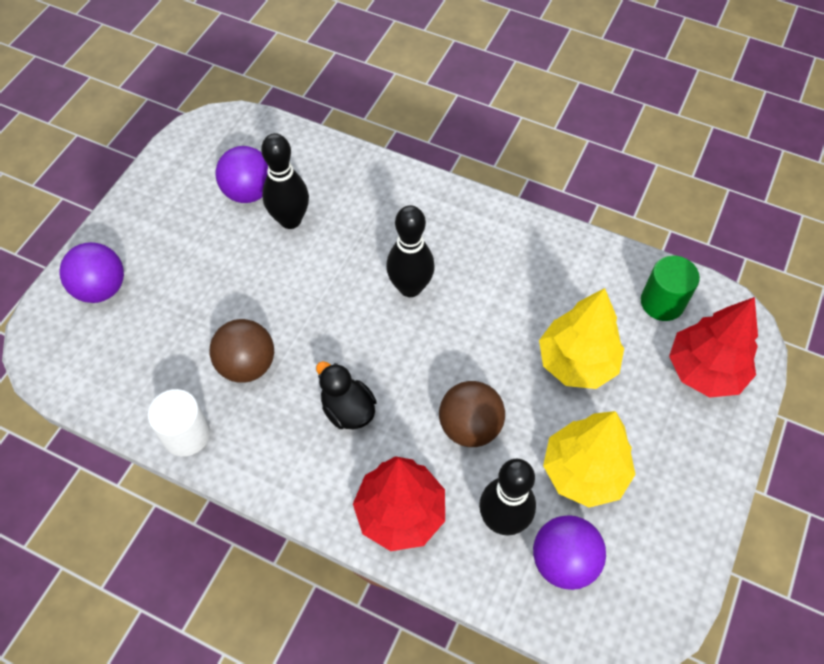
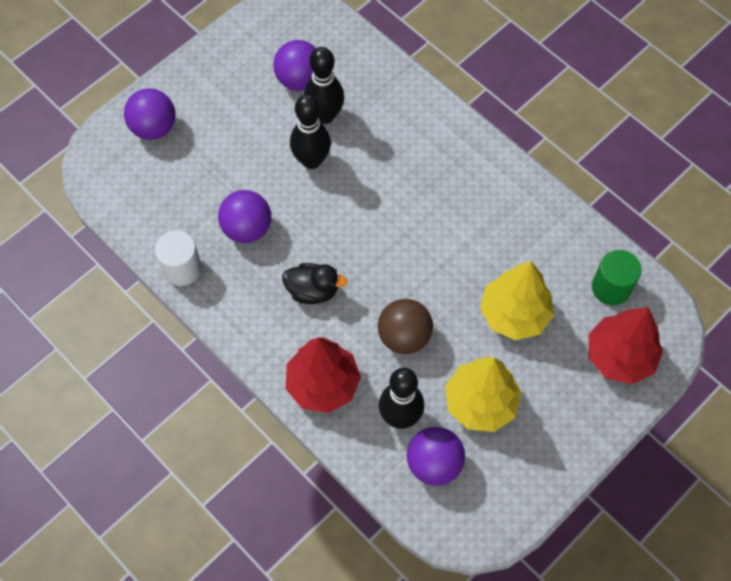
camera: 20 degrees right, 5 degrees up
(247, 365) = (247, 228): brown ball -> purple ball
(348, 410) = (313, 291): black duck -> black duck turned 120 degrees clockwise
(410, 287) = (402, 206): black bowling pin -> black bowling pin (311, 160)

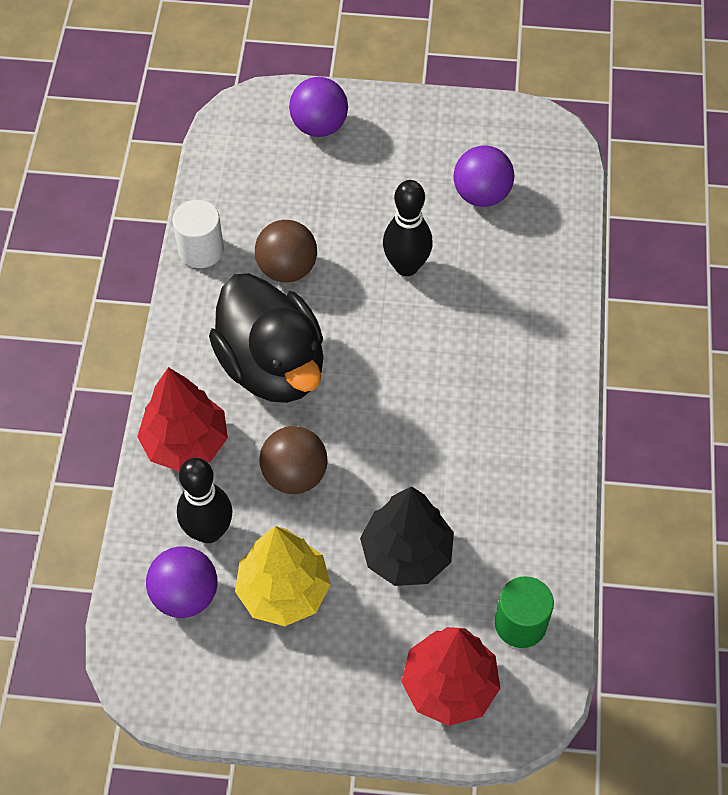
camera: 50 degrees right, 5 degrees down
(247, 228) = (287, 268): purple ball -> brown ball
(313, 291) = (273, 366): black duck -> black duck, size x2.08
(325, 115) = (464, 242): black bowling pin -> none
(514, 314) = (406, 554): yellow tree -> black tree

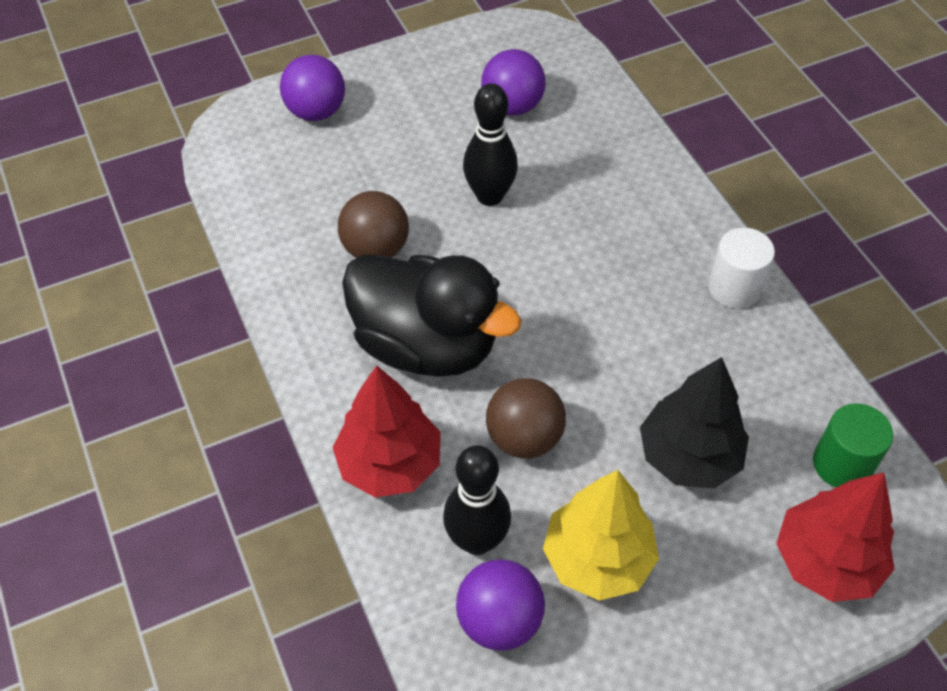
camera: 30 degrees left, 5 degrees down
(201, 250) = (275, 271): white cylinder -> white cylinder (734, 288)

